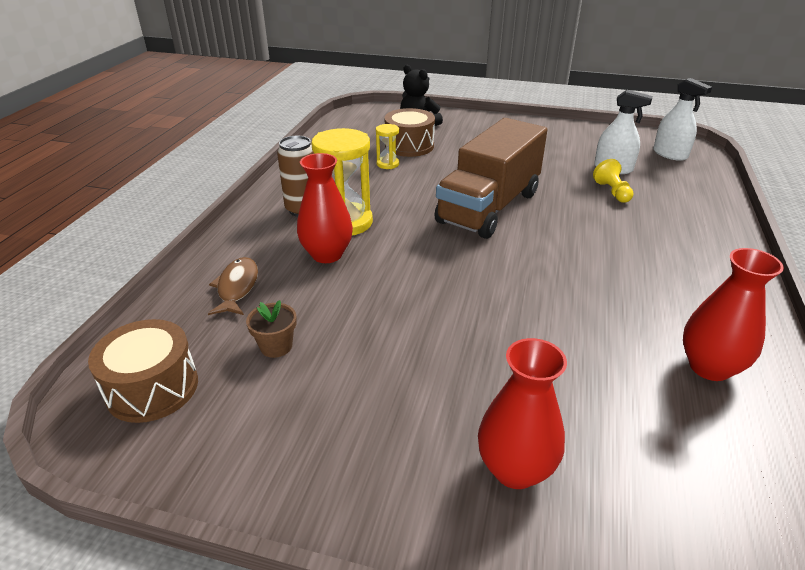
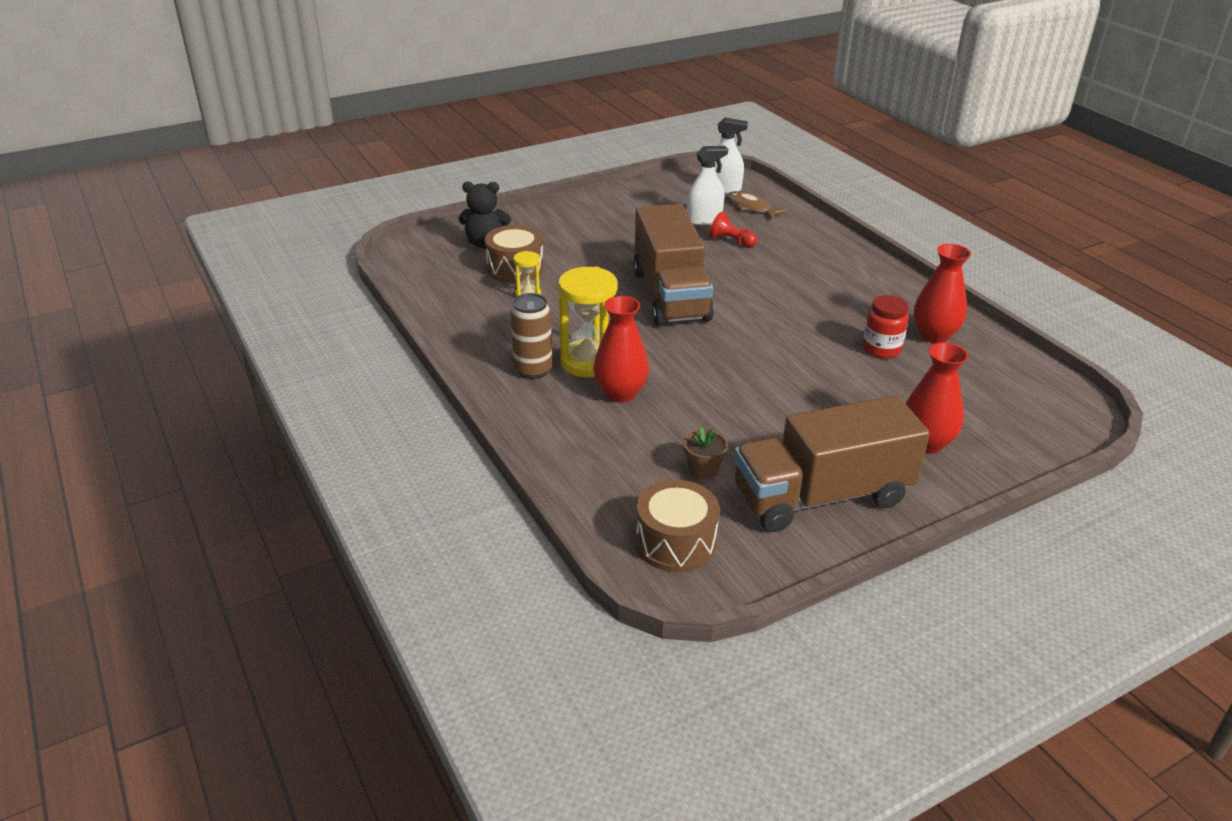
camera: 45 degrees left, 0 degrees up
(237, 287) = (601, 453): brown fish -> brown fish (751, 207)
(322, 440) = (821, 496): none -> brown truck
(612, 192) = (731, 241): yellow pawn -> red pawn
(620, 346) = (881, 349): none -> red jar

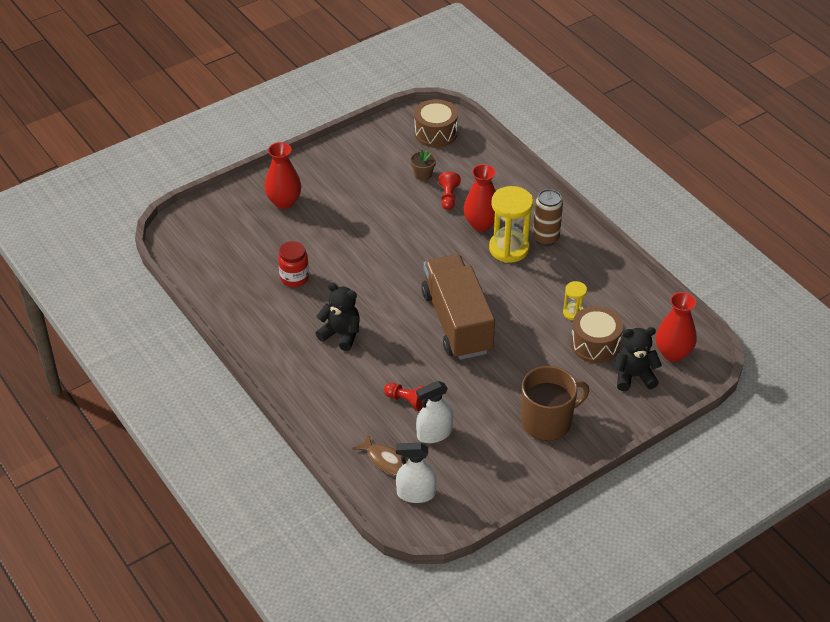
camera: 175 degrees right, 10 degrees up
(589, 220) = (547, 421): none -> brown mug
(664, 432) = (448, 197): none -> red pawn
(809, 293) = (341, 334): none -> black teddy bear
(821, 496) = (354, 163): brown truck -> none
(934, 335) = (250, 295): red vase -> red vase (673, 353)

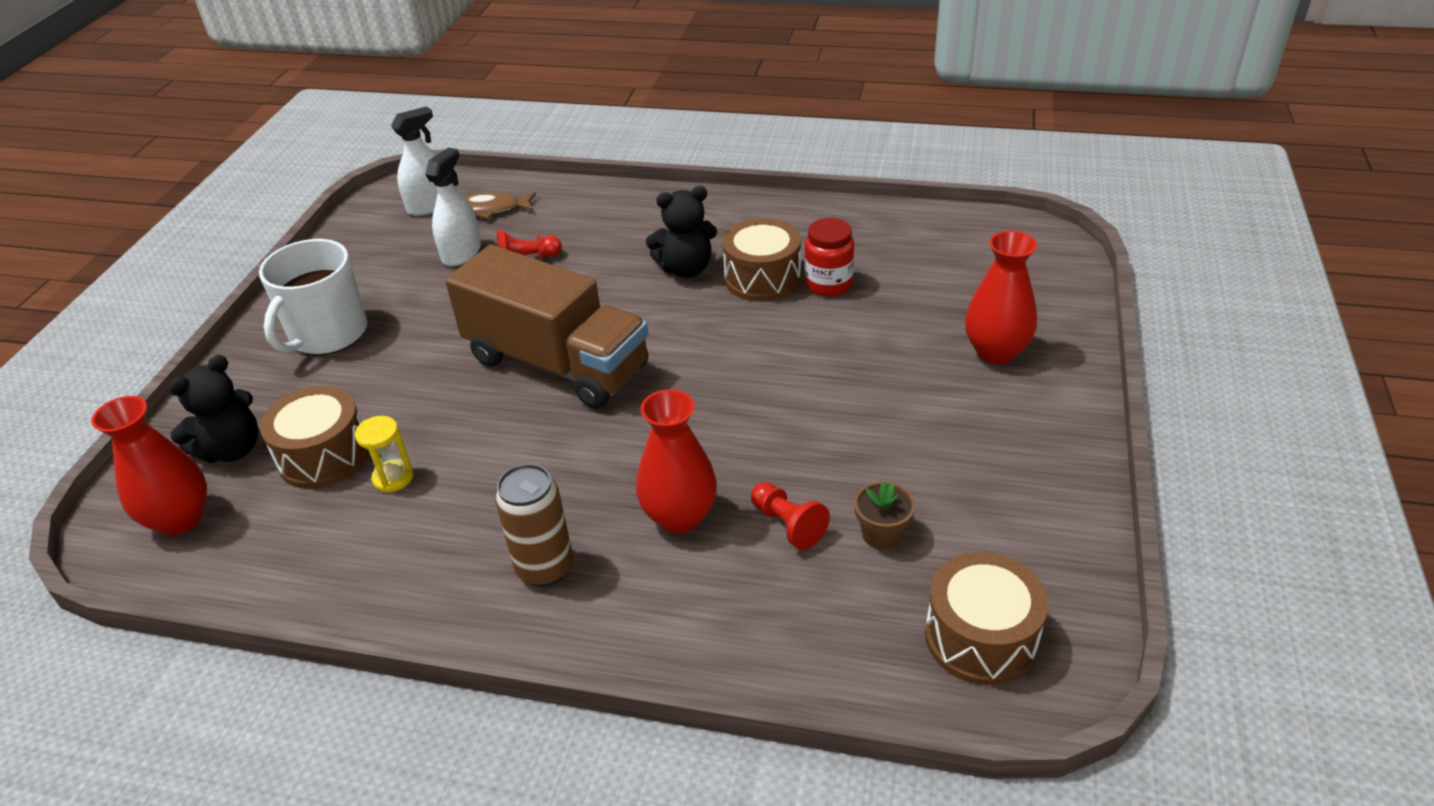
camera: 140 degrees right, 5 degrees down
(316, 302) = (762, 278): none -> brown drum
(509, 248) = (590, 507): yellow hourglass -> none
(547, 421) = (327, 334): brown mug -> white mug

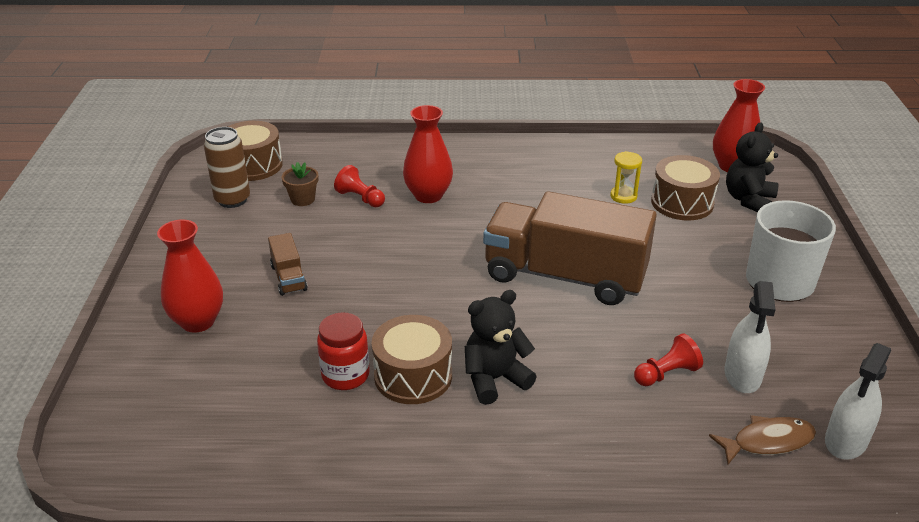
camera: 165 degrees right, 5 degrees down
(545, 568) = (497, 167): brown can -> brown can (232, 200)
(894, 396) = (288, 277): none -> brown truck

